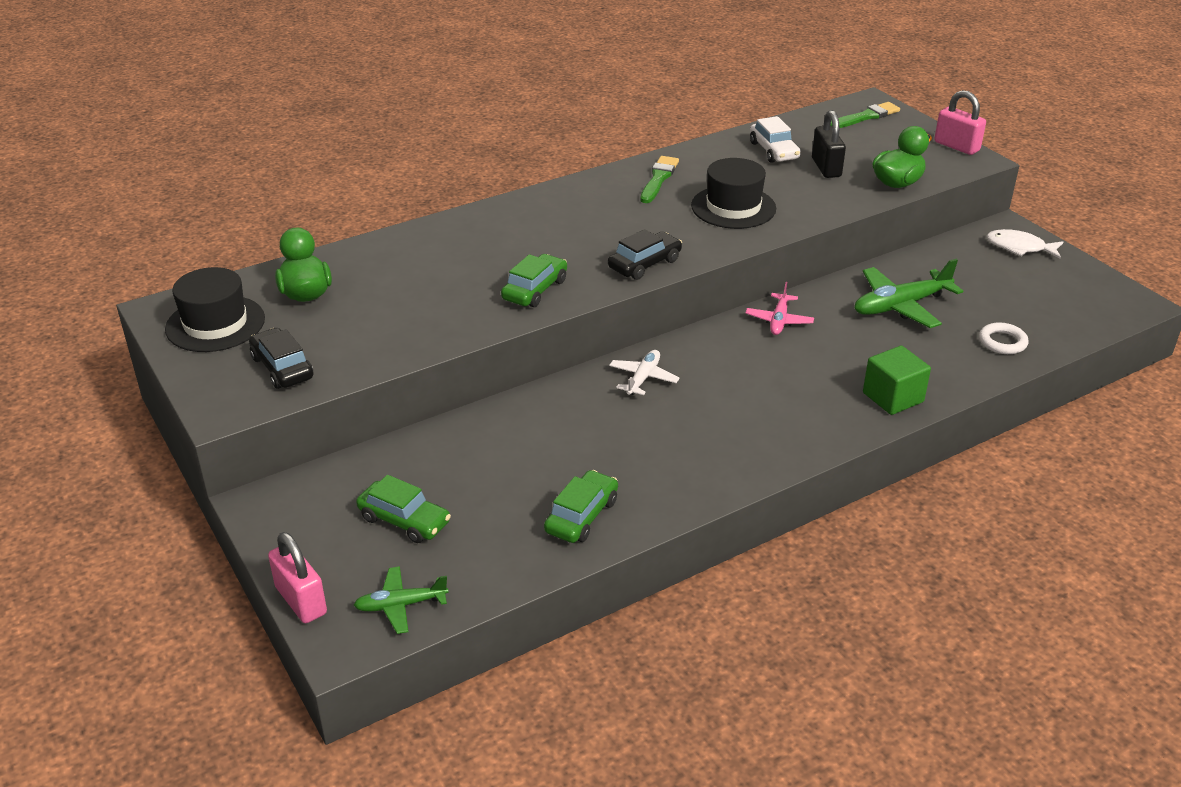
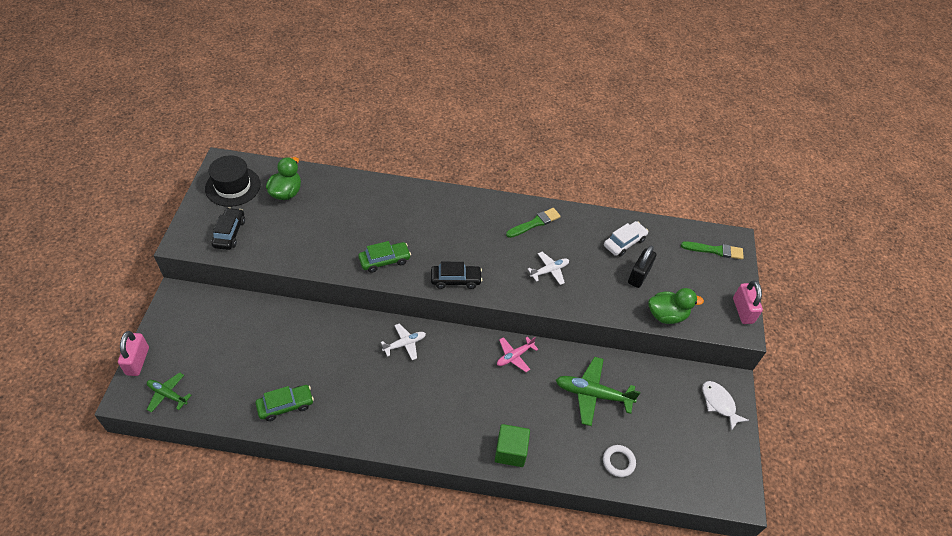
camera: 35 degrees right, 15 degrees up
(404, 520) = (216, 349): green car -> none
(733, 207) = (549, 271): black hat -> white plane
(773, 151) = (624, 242): white car -> white car turned 150 degrees counterclockwise

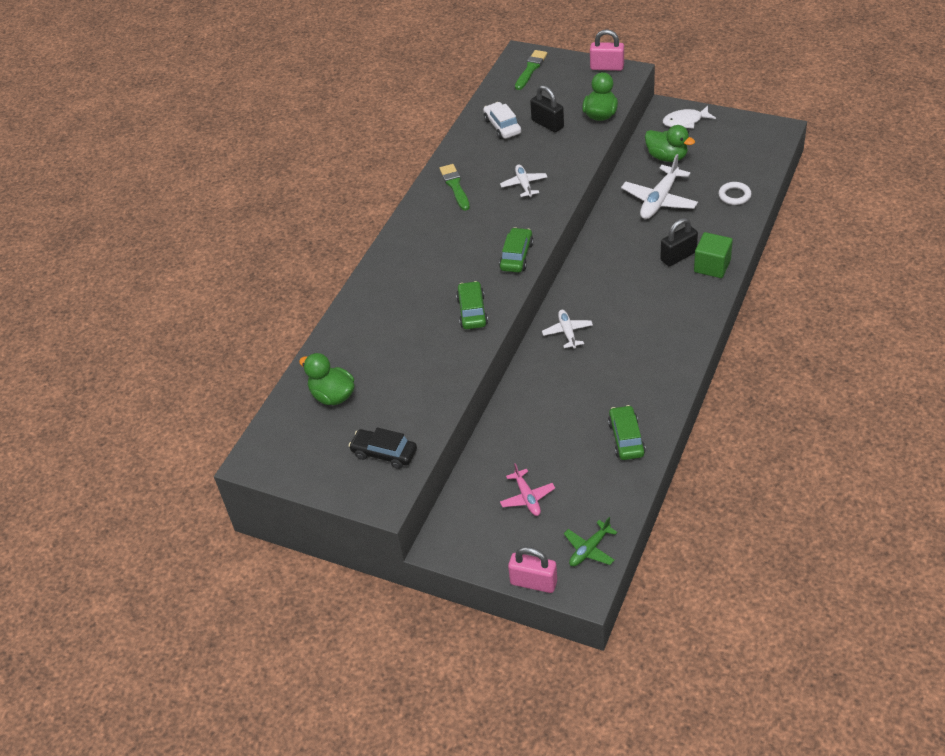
camera: 65 degrees left, 5 degrees down
(233, 186) = (301, 450): black hat -> none
(455, 280) = (516, 256): black car -> green car
(514, 356) = (603, 248): pink plane -> pink plane (527, 497)
(518, 420) = (678, 256): none -> black padlock
(592, 394) = (659, 200): green plane -> white plane
(658, 393) = (667, 157): none -> green duck

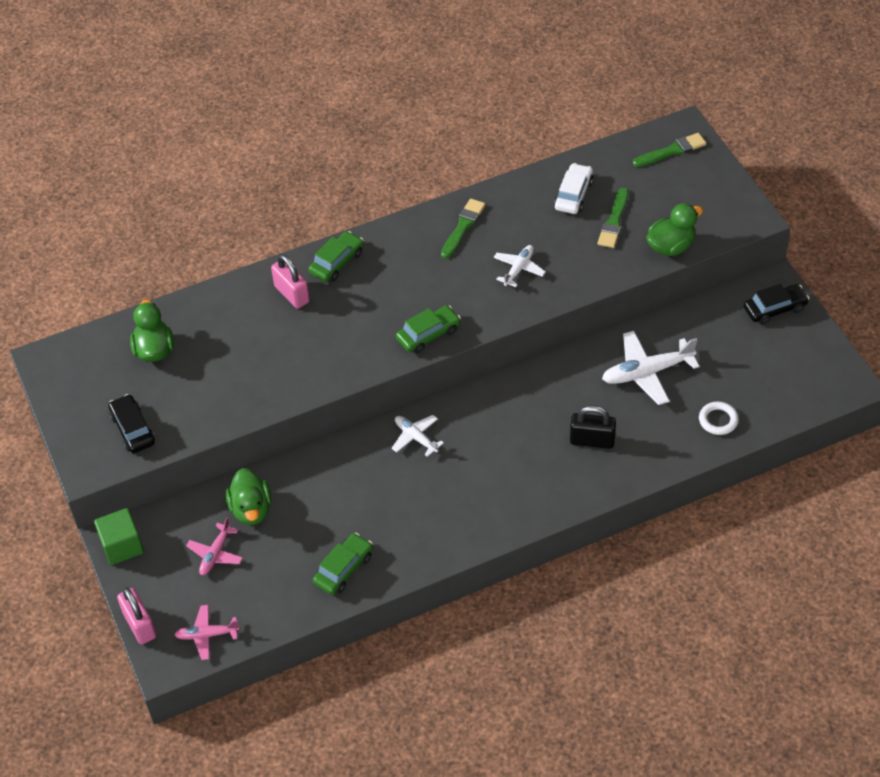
camera: 40 degrees right, 5 degrees up
(472, 311) = (335, 358): green car -> green car (337, 262)
(547, 124) = (614, 221): black padlock -> green brush
(567, 332) = (415, 437): white plane -> white plane turned 75 degrees counterclockwise
(589, 549) = (206, 635): green plane -> pink plane
(607, 67) = (741, 199): pink padlock -> pink padlock (292, 294)
(667, 157) = (710, 334): green duck -> green duck (251, 509)
(685, 121) = (775, 309): white fish -> black car
(712, 266) = (608, 473): green cube -> green cube (122, 546)

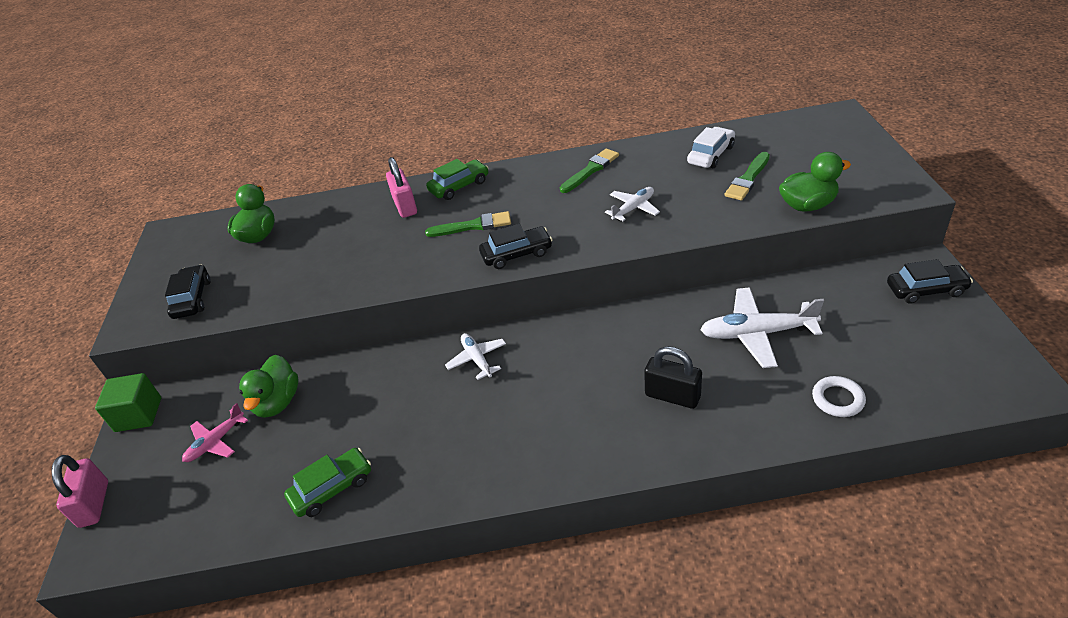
camera: 20 degrees right, 10 degrees down
(206, 635) = (148, 533): pink plane -> none
(428, 334) = (517, 254): green car -> black car
(672, 151) = (824, 129): green brush -> green brush (473, 226)

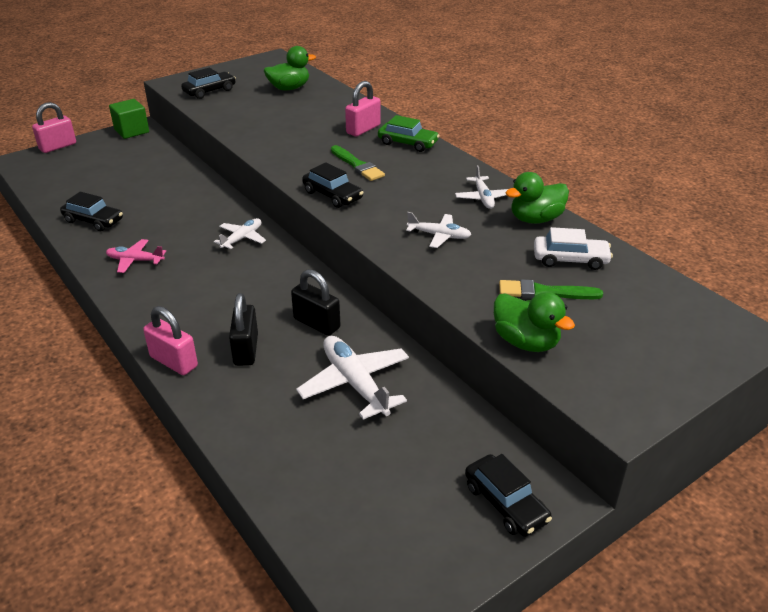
camera: 55 degrees right, 5 degrees down
(216, 442) = (118, 165): pink plane -> pink plane (135, 261)
(277, 402) = (162, 173): green duck -> green duck (535, 219)
(332, 488) = (93, 221): green car -> black car
(590, 170) = (483, 198): green brush -> white plane
(658, 337) = (317, 323): none -> black padlock
(663, 456) = (174, 361): none -> pink padlock
(838, 399) = (288, 457): white ring -> none

